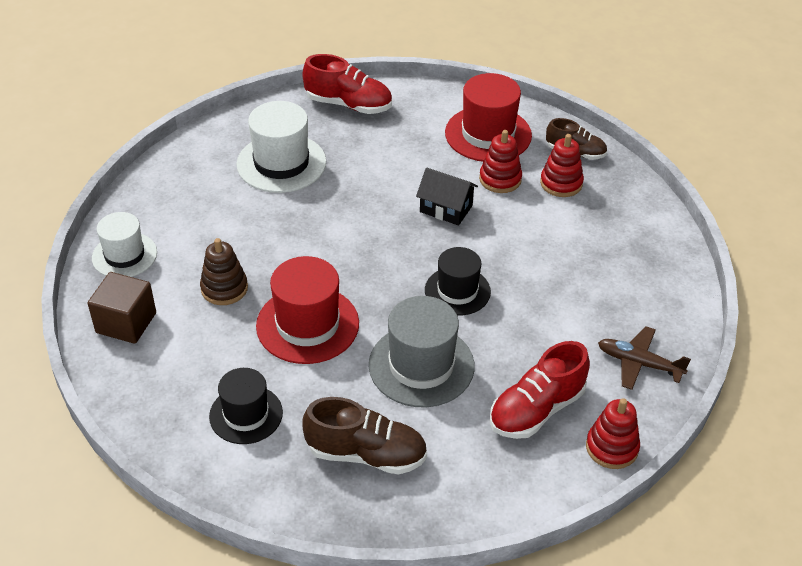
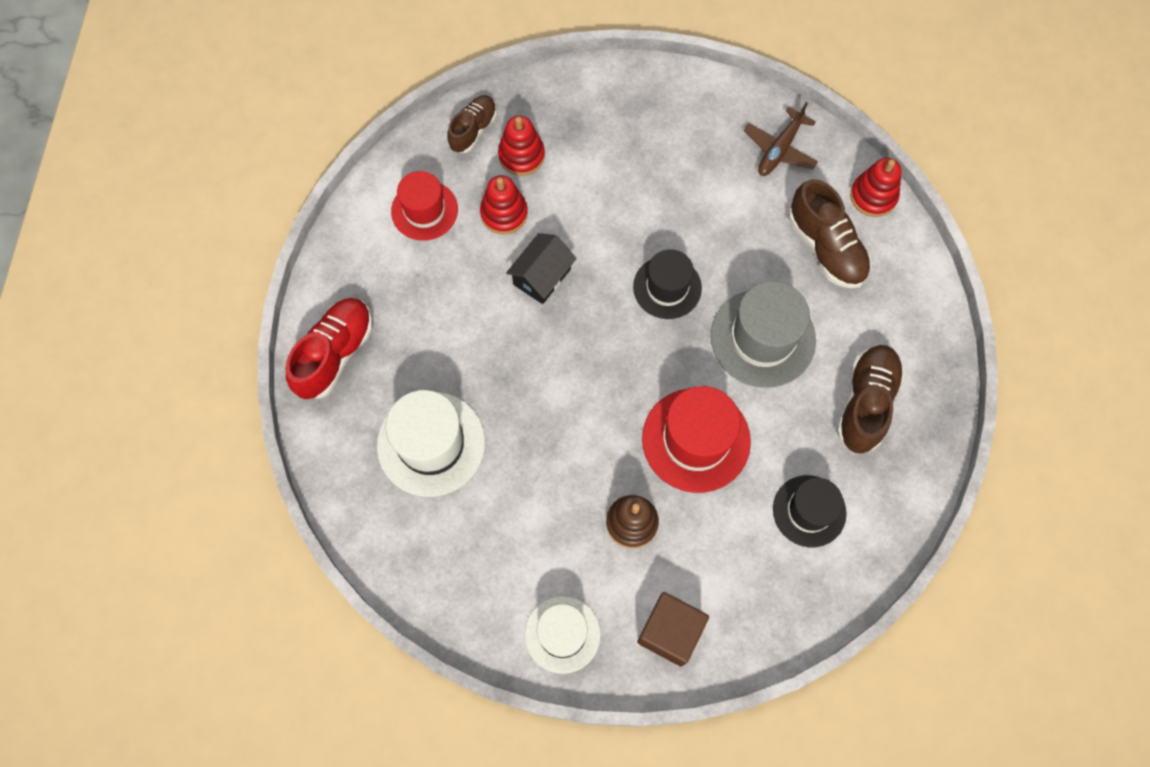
camera: 80 degrees left, 25 degrees up
(488, 134) = (424, 210): red hat -> red hat, size x0.66
(536, 410) = (826, 247): red shoe -> brown shoe

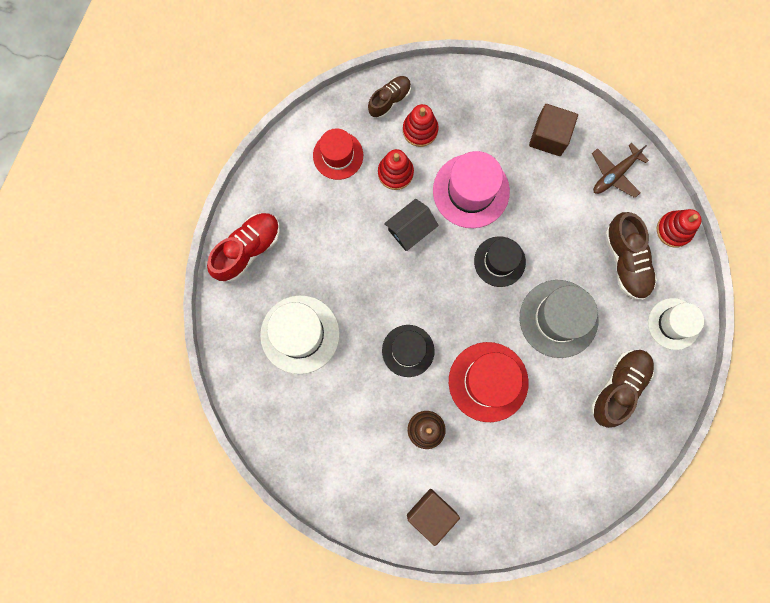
camera: 15 degrees right, 10 degrees up
(562, 634) = (356, 495): white hat -> white hat (673, 324)
(606, 212) = (471, 191): none -> pink hat
(685, 125) = (549, 136): none -> brown cube
(809, 511) = (554, 455): black hat -> black hat (408, 350)

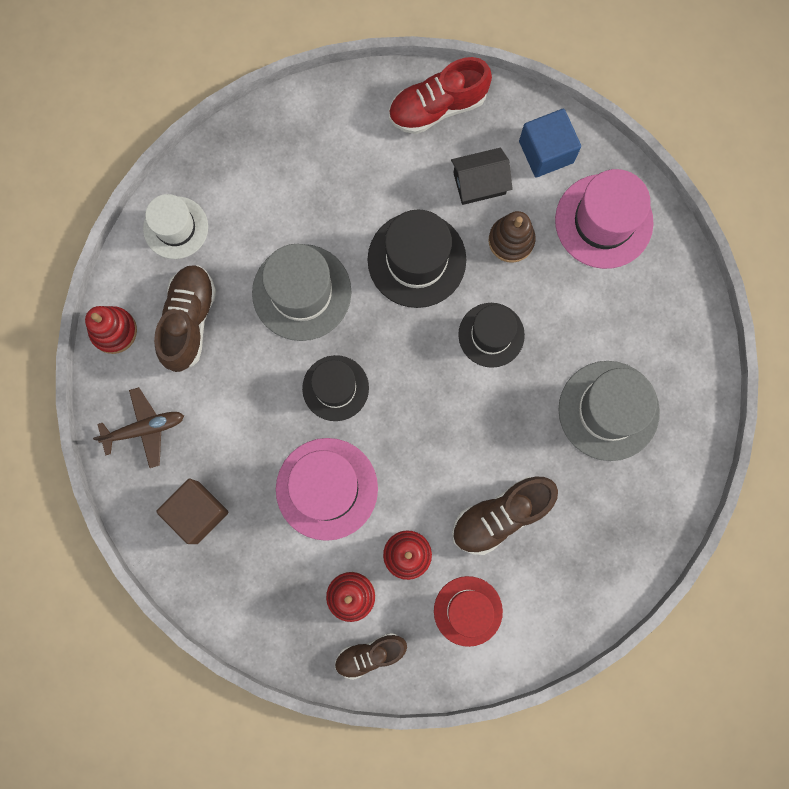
camera: 155 degrees left, 0 degrees up
(248, 249) = (629, 541): red shoe -> red shoe (437, 107)
(300, 334) = (608, 410): white hat -> grey hat
(363, 477) = (603, 221): none -> pink hat
(410, 229) = (422, 475): black house -> black house (479, 183)
(431, 514) = (546, 152): brown cube -> blue cube
(488, 382) = (416, 260): red hat -> black hat
(618, 387) = (275, 188): brown shoe -> brown shoe (500, 516)

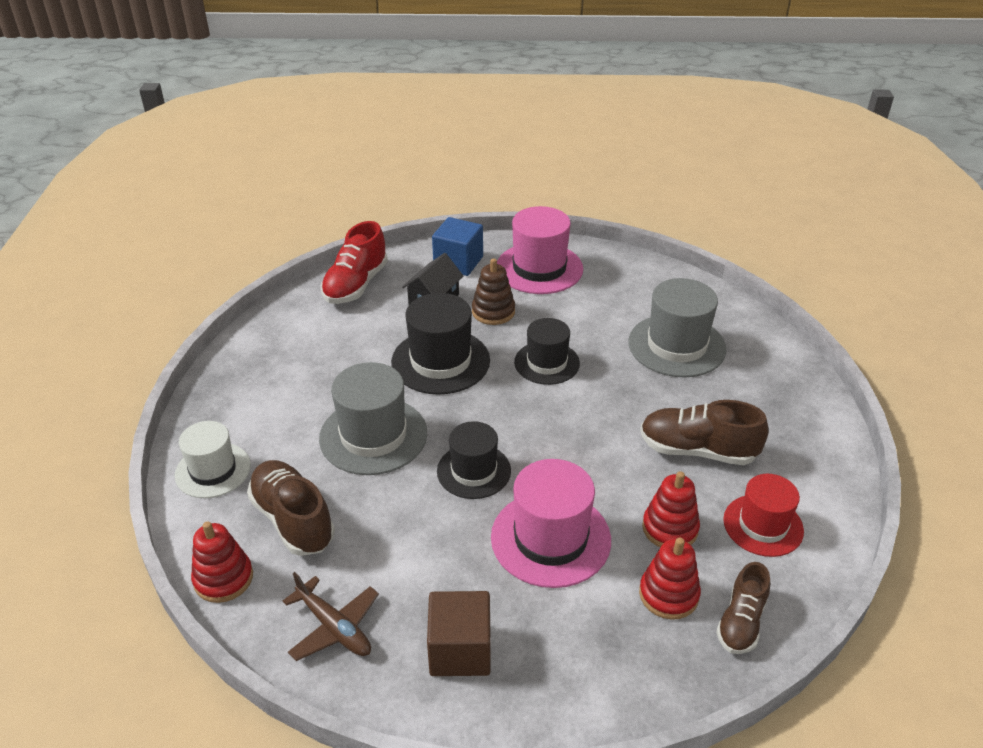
camera: 45 degrees left, 40 degrees down
(145, 429) = (334, 627): brown plane -> brown plane turned 105 degrees clockwise
(500, 516) = (697, 450): brown shoe -> brown shoe turned 90 degrees clockwise

